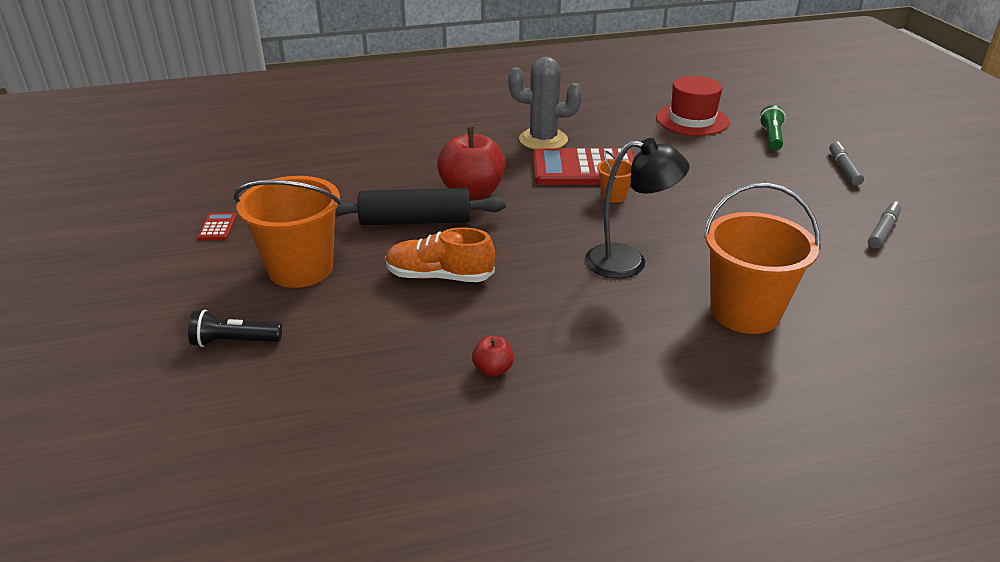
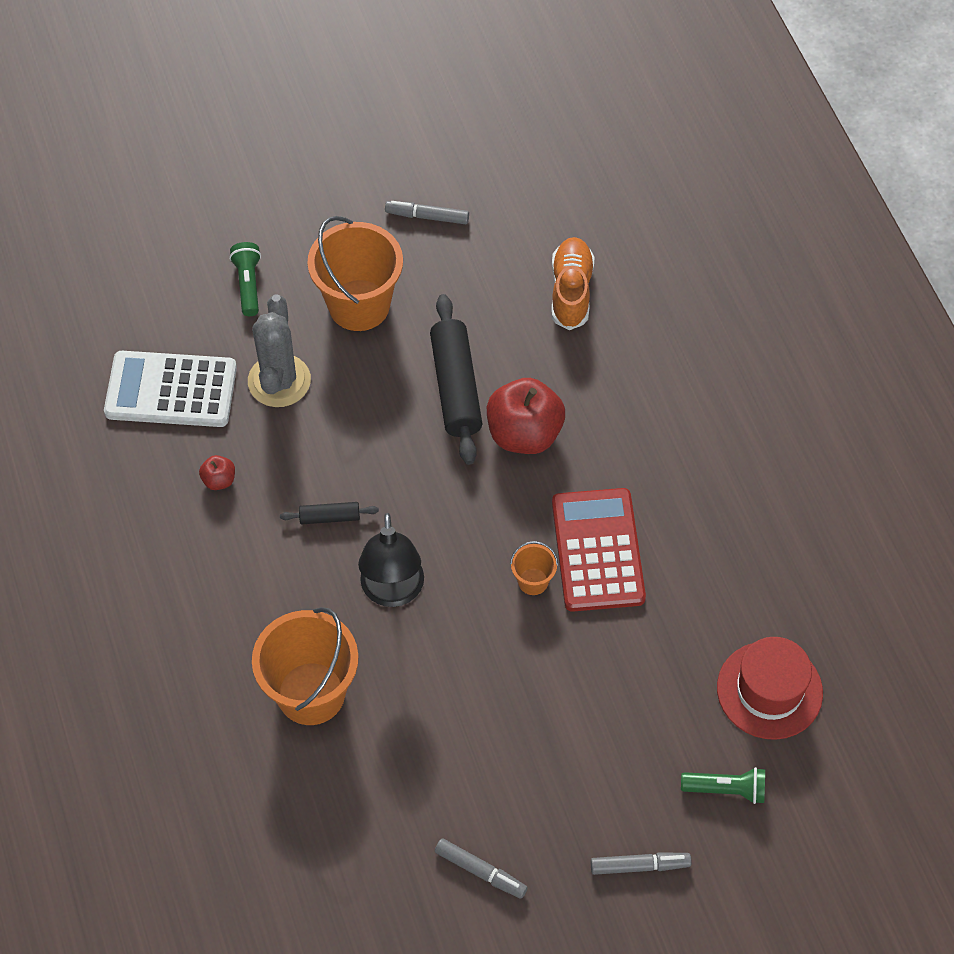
camera: 85 degrees right, 25 degrees up
(217, 227) = (427, 217): red calculator -> grey marker
(234, 342) = (248, 284): black flashlight -> green flashlight
(358, 407) = (171, 390): none -> white calculator
(439, 276) = (354, 422): orange shoe -> orange shoe (571, 291)
(543, 140) = (674, 501): grey cactus -> grey cactus (279, 381)
(546, 294) = (329, 517): none -> black rolling pin

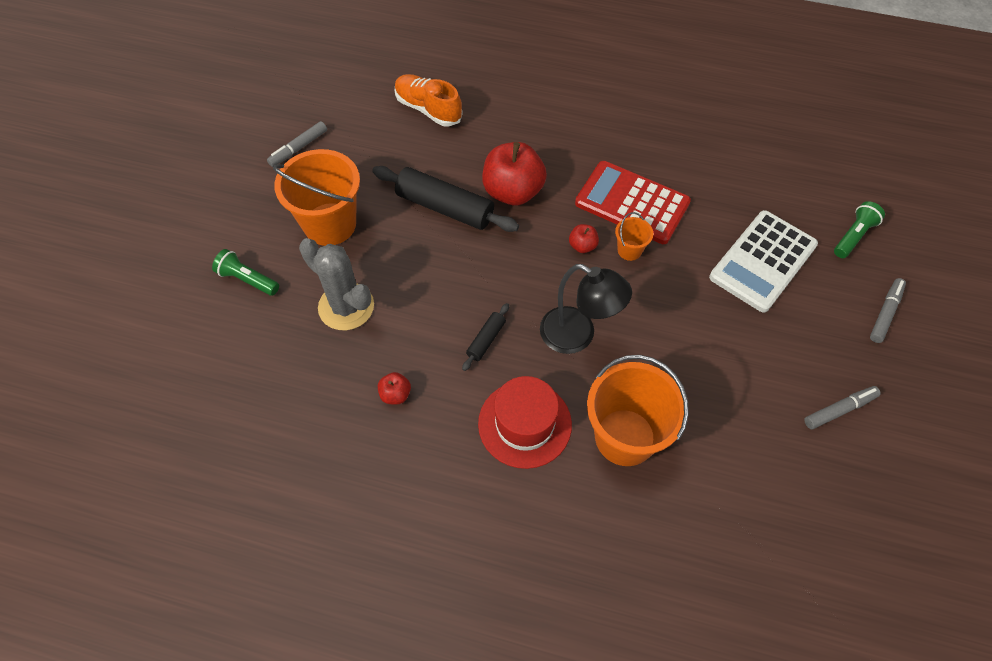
camera: 55 degrees left, 0 degrees up
(171, 390) = (289, 382): white calculator -> white calculator (763, 261)
(504, 536) = (582, 246): none -> red apple
(769, 690) = (795, 175): red hat -> red hat (524, 424)

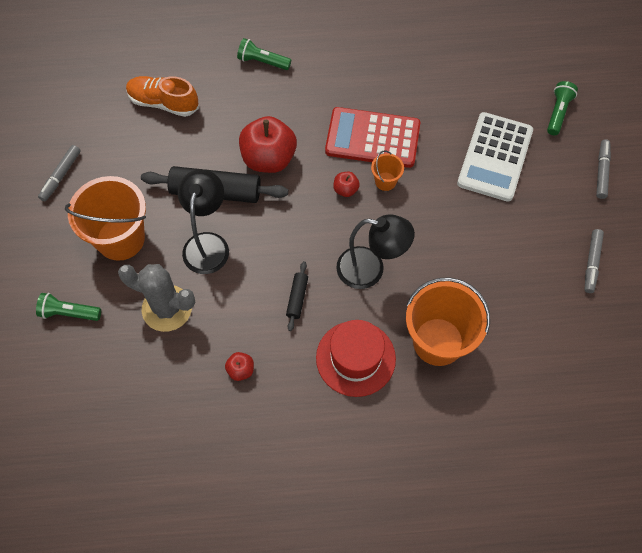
camera: 20 degrees left, 5 degrees up
(415, 256) = (208, 243): none -> black lamp
(544, 97) = (262, 61): none -> green flashlight
(839, 410) = (592, 263): grey marker -> grey marker turned 150 degrees clockwise

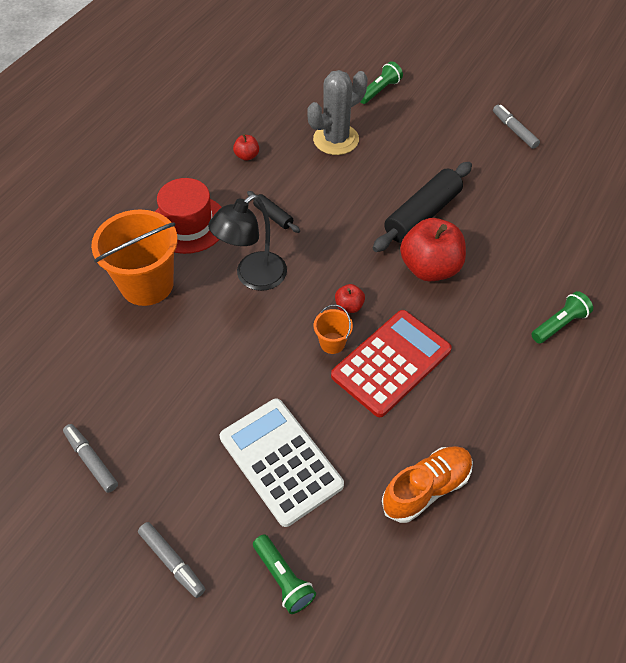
camera: 125 degrees right, 10 degrees down
(120, 238) = (422, 140): orange bucket -> none
(163, 103) = (553, 224): orange shoe -> orange shoe (426, 489)
(208, 243) = (373, 187): black lamp -> none

